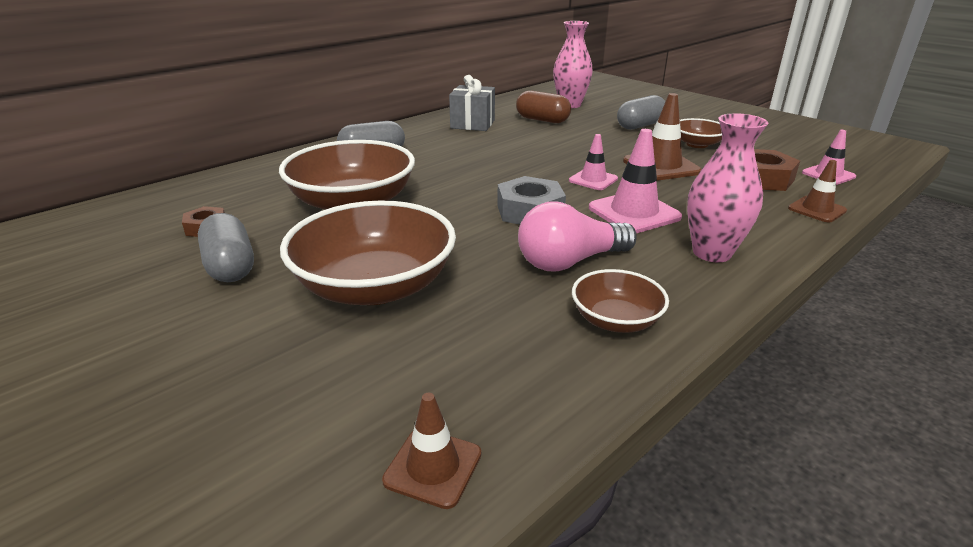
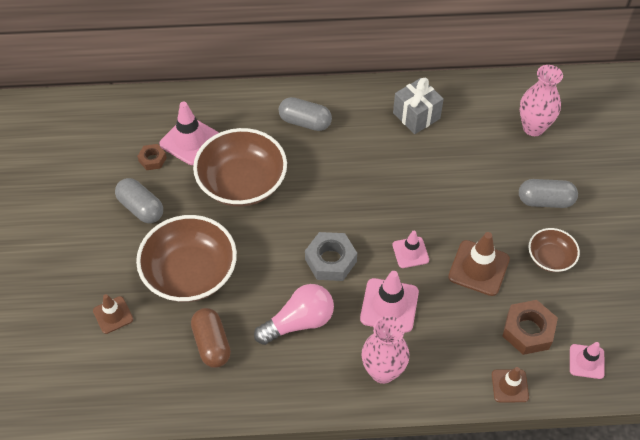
camera: 40 degrees right, 25 degrees up
(230, 266) = (141, 208): grey capsule -> grey capsule turned 60 degrees counterclockwise
(247, 201) = (190, 141): none -> pink traffic cone
(433, 467) = (124, 395): brown traffic cone -> brown traffic cone (113, 315)
(542, 120) = (478, 141): brown capsule -> brown capsule (212, 344)
(570, 262) = (299, 322): pink light bulb -> pink light bulb turned 135 degrees clockwise
(616, 320) = (270, 379): brown bowl -> none

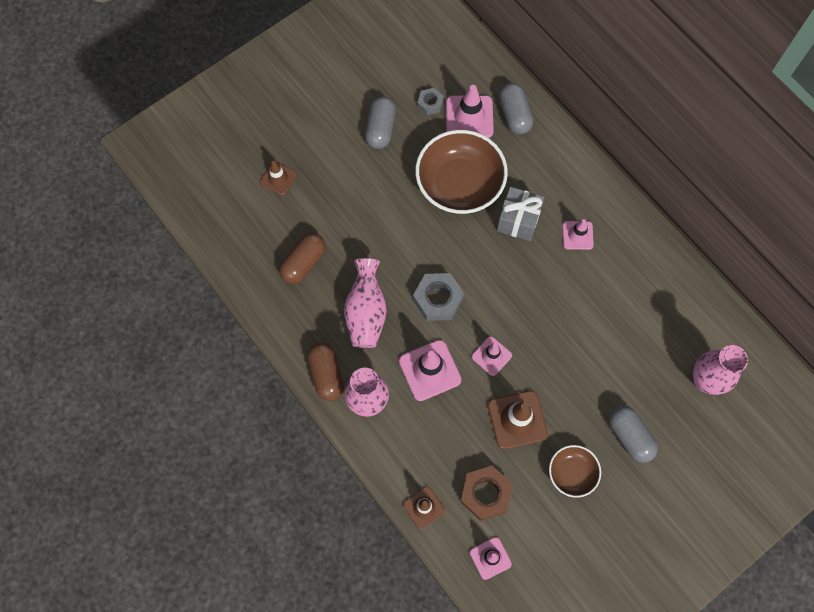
camera: 55 degrees right, 15 degrees up
(152, 159) = (430, 103): brown nut -> grey nut
(190, 273) = (351, 205): brown bowl -> none
(299, 322) = (366, 312): pink light bulb -> pink vase
(305, 122) = (558, 189): grey capsule -> grey capsule (514, 115)
(332, 390) = (326, 375): none -> brown capsule
(354, 133) = (577, 235): none -> pink traffic cone
(416, 116) = (637, 274): grey gift -> grey gift (518, 220)

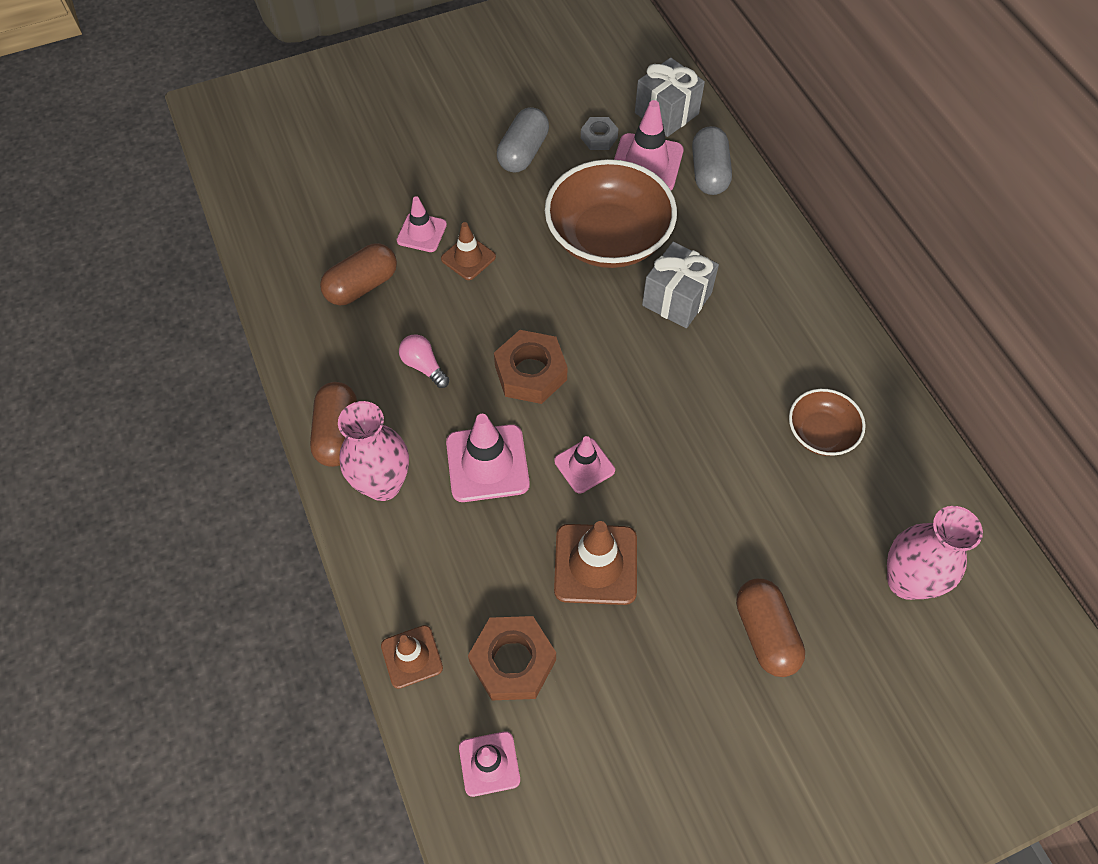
camera: 15 degrees right, 10 degrees down
(278, 178) = (368, 180): brown traffic cone -> brown traffic cone (468, 258)
(366, 312) = (424, 366): pink vase -> pink light bulb
(438, 299) = (530, 373): grey nut -> brown nut
(472, 71) = (666, 113): none -> grey gift
(572, 473) = (658, 666): brown bowl -> brown bowl (820, 433)
(577, 235) = (757, 336): pink traffic cone -> pink traffic cone (421, 232)
(629, 436) = (765, 633): grey capsule -> brown capsule

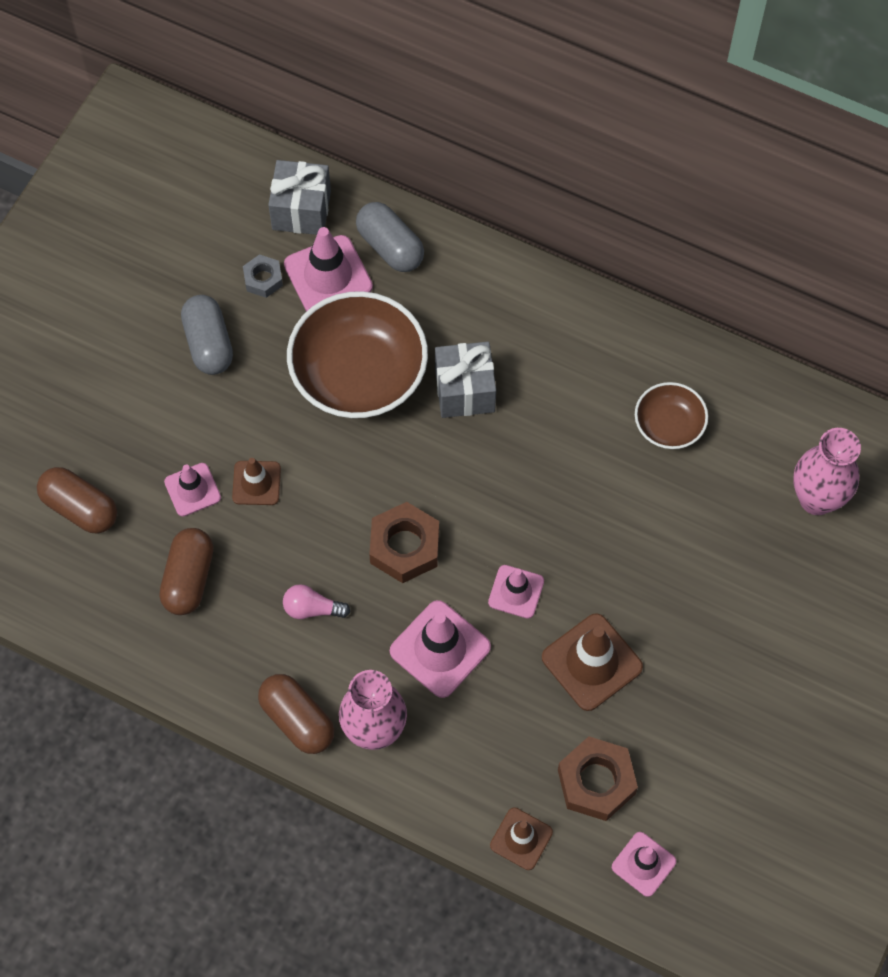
camera: 40 degrees left, 5 degrees up
(765, 633) = (752, 617): brown capsule -> brown capsule (80, 508)

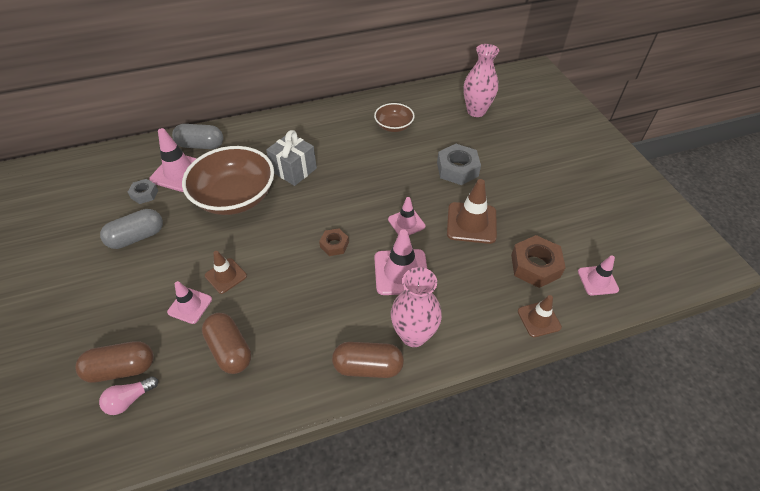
camera: 45 degrees left, 15 degrees down
(209, 343) = (137, 237): grey capsule -> grey capsule turned 60 degrees counterclockwise
(301, 210) = (140, 159): grey gift -> none
(312, 609) = (317, 307): pink light bulb -> pink light bulb (130, 399)
(404, 547) = (334, 245): brown nut -> brown nut, size x0.58
(669, 571) = (457, 169): none -> grey nut

